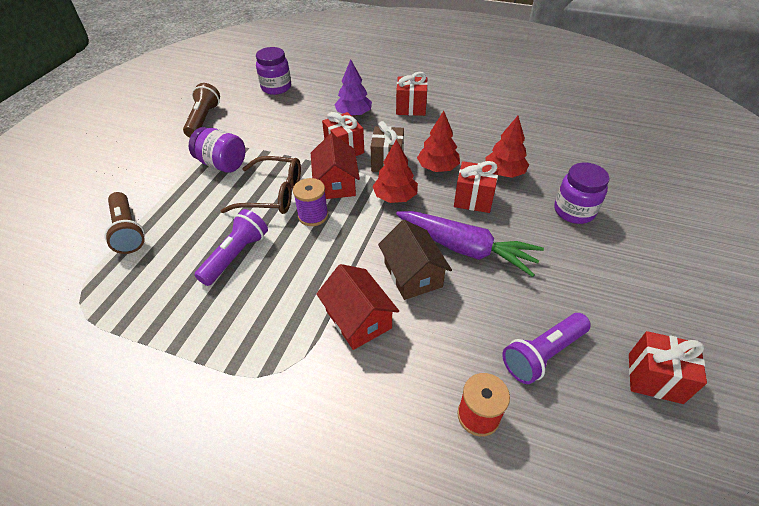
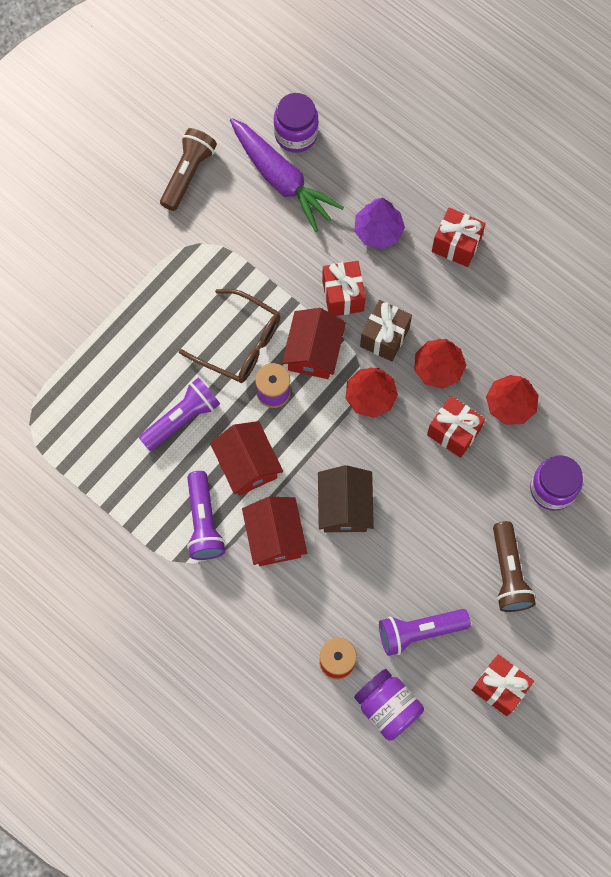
camera: 20 degrees right, 25 degrees up
(128, 231) = (80, 343): brown flashlight -> brown flashlight (509, 573)
(222, 164) = (195, 271): purple jar -> purple jar (387, 707)
(281, 330) = (204, 522): none -> purple flashlight
(309, 270) = (247, 464): none -> red house
(465, 248) = (411, 495): purple carrot -> purple carrot (281, 179)

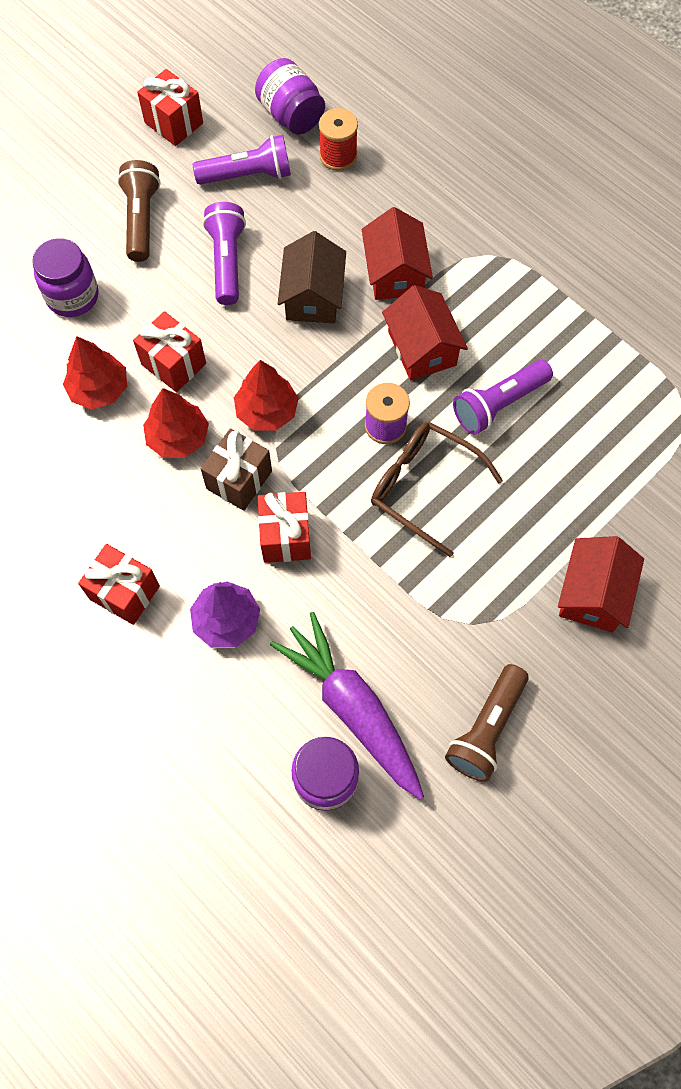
camera: 175 degrees left, 5 degrees down
(204, 522) = (475, 293): purple flashlight -> purple flashlight (227, 262)
(313, 351) = (331, 469): red house -> red house (593, 594)

